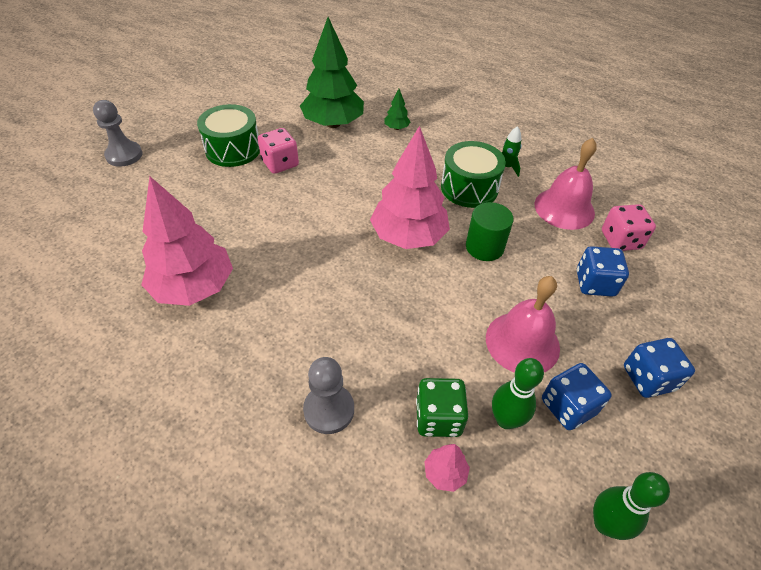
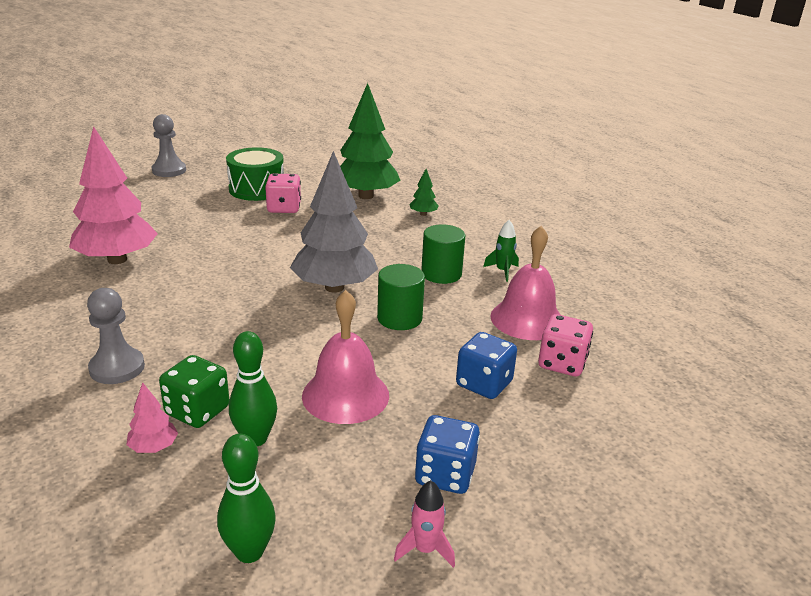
camera: 30 degrees right, 20 degrees down
(408, 236) = (334, 287): pink tree -> grey tree
(469, 188) = (441, 274): green drum -> green cylinder
(568, 406) = (328, 457): blue dice -> none
(696, 449) = (425, 549): none -> pink rocket

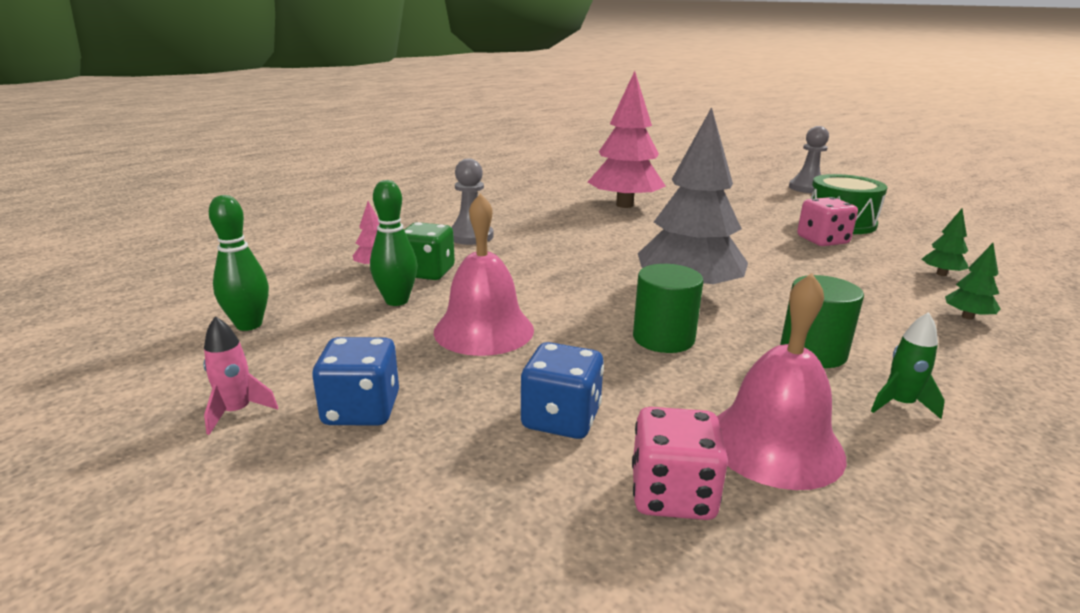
camera: 75 degrees right, 5 degrees down
(366, 196) = (941, 274): green tree -> green tree, size x0.42

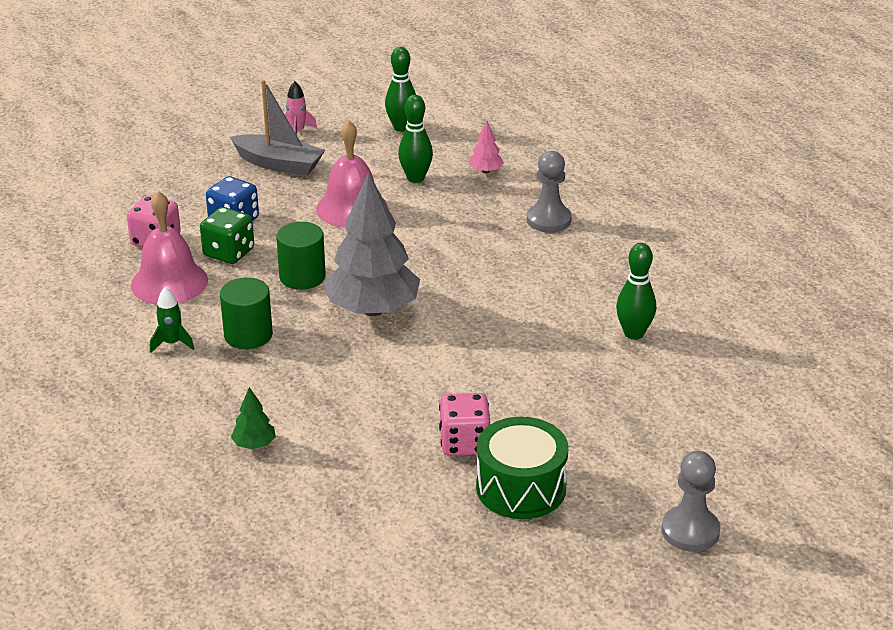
camera: 105 degrees right, 10 degrees up
(361, 410) = (279, 164): blue dice -> grey boat
(427, 272) = (466, 193): green dice -> green dice (229, 253)
(624, 205) = (634, 334): pink tree -> green bowling pin
(941, 274) = (342, 483): green tree -> none

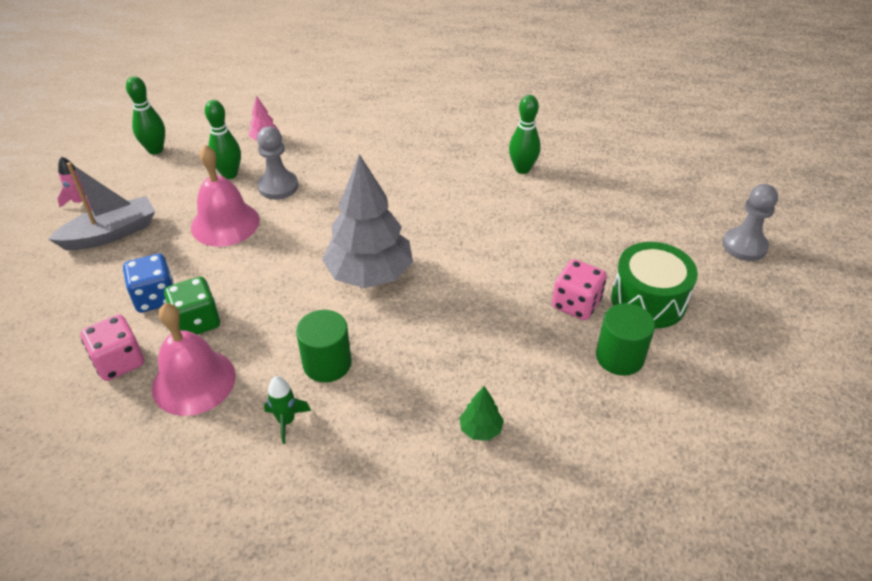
camera: 55 degrees left, 10 degrees up
(302, 277) = (283, 293): green cylinder -> green cylinder (619, 357)
(548, 220) = (358, 142): grey pawn -> grey pawn (278, 186)

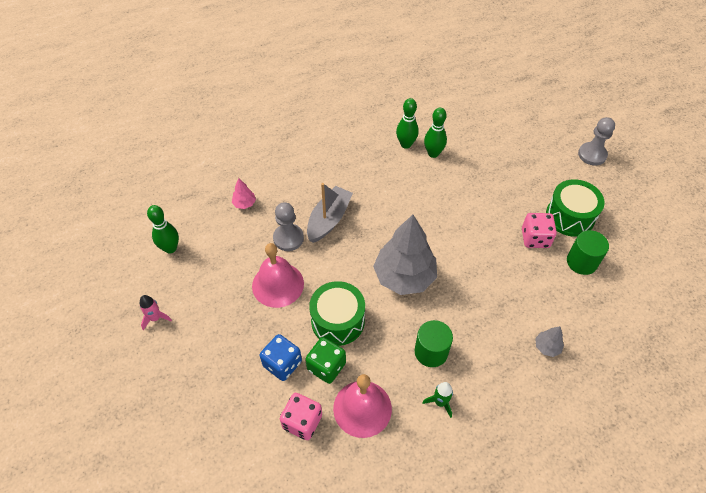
camera: 30 degrees left, 10 degrees up
(111, 234) = (204, 332): grey boat -> grey boat (329, 219)
(229, 174) = (245, 244): green bowling pin -> green bowling pin (406, 144)
(253, 284) = (338, 321): none -> green drum
(480, 429) = (547, 347): green tree -> grey tree

